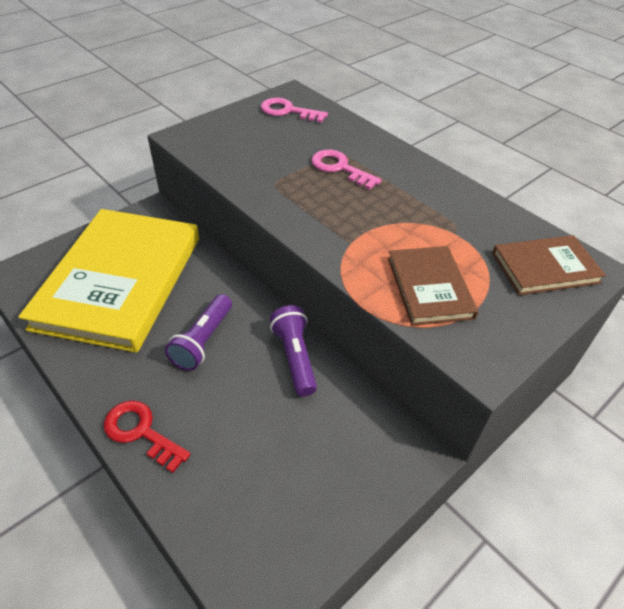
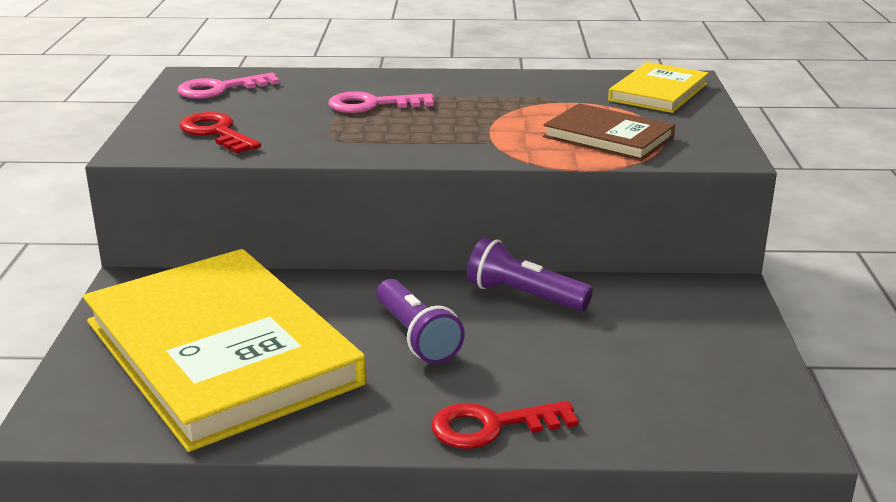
camera: 45 degrees left, 20 degrees down
(232, 144) = (216, 132): none -> red key
(545, 268) = (658, 92): brown book -> yellow book

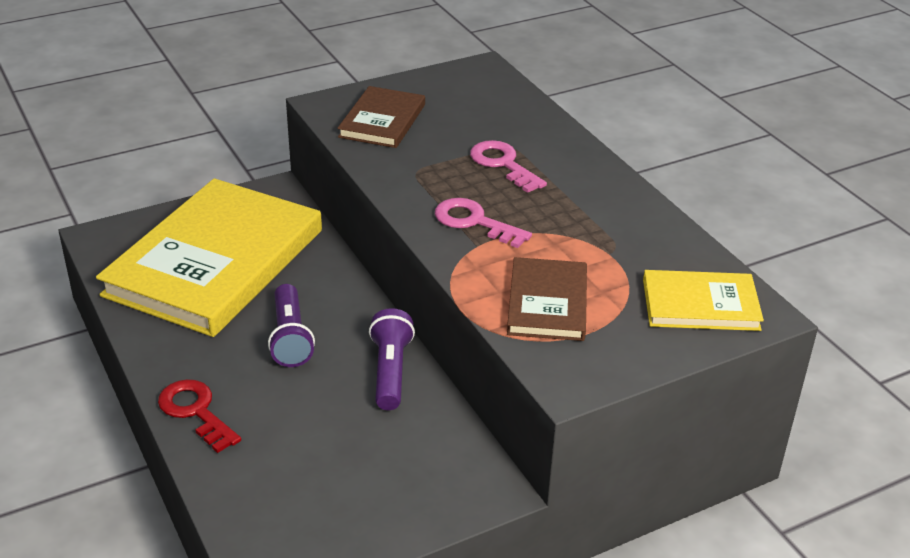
camera: 60 degrees right, 10 degrees up
(216, 132) = (382, 121): red key -> brown book
(220, 89) = (467, 89): pink key -> pink key (474, 222)
(416, 337) = (290, 338): purple flashlight -> purple flashlight turned 45 degrees counterclockwise

